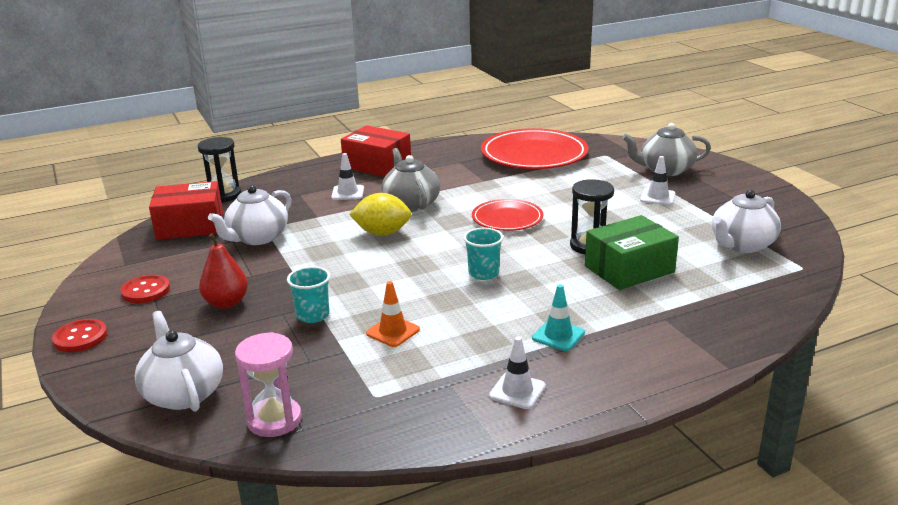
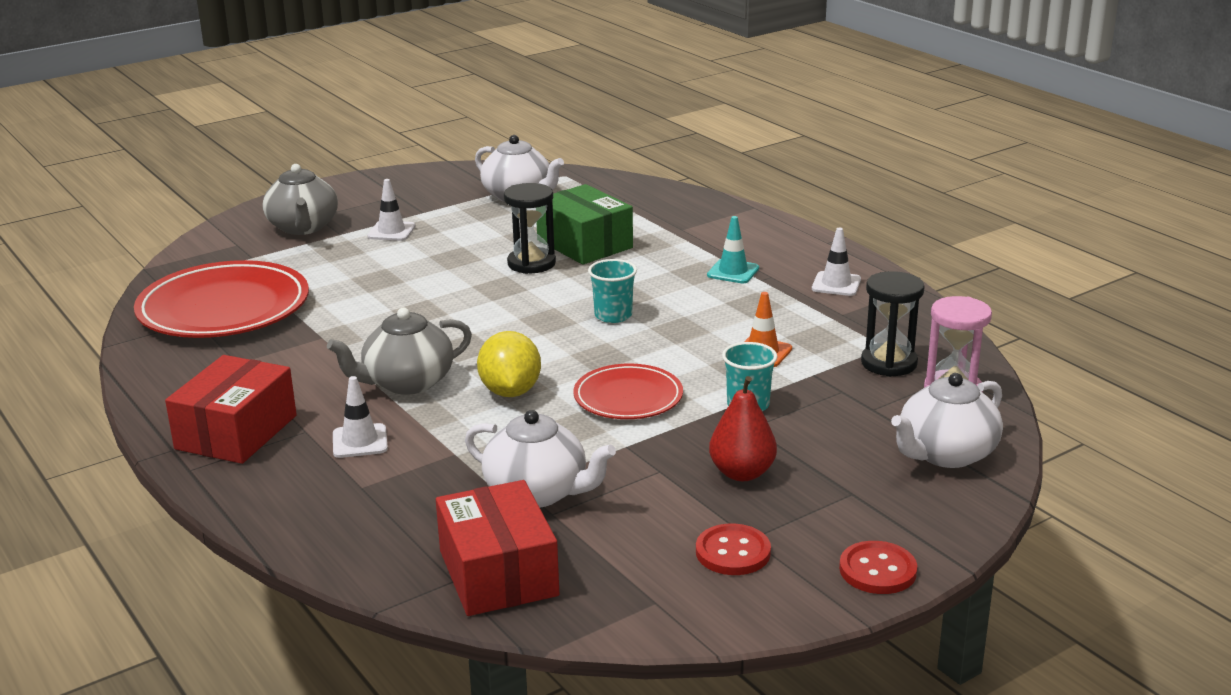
camera: 100 degrees left, 0 degrees up
(224, 195) = (359, 570): black hourglass -> black hourglass (889, 363)
(507, 219) = (458, 312): red plate -> red plate (628, 397)

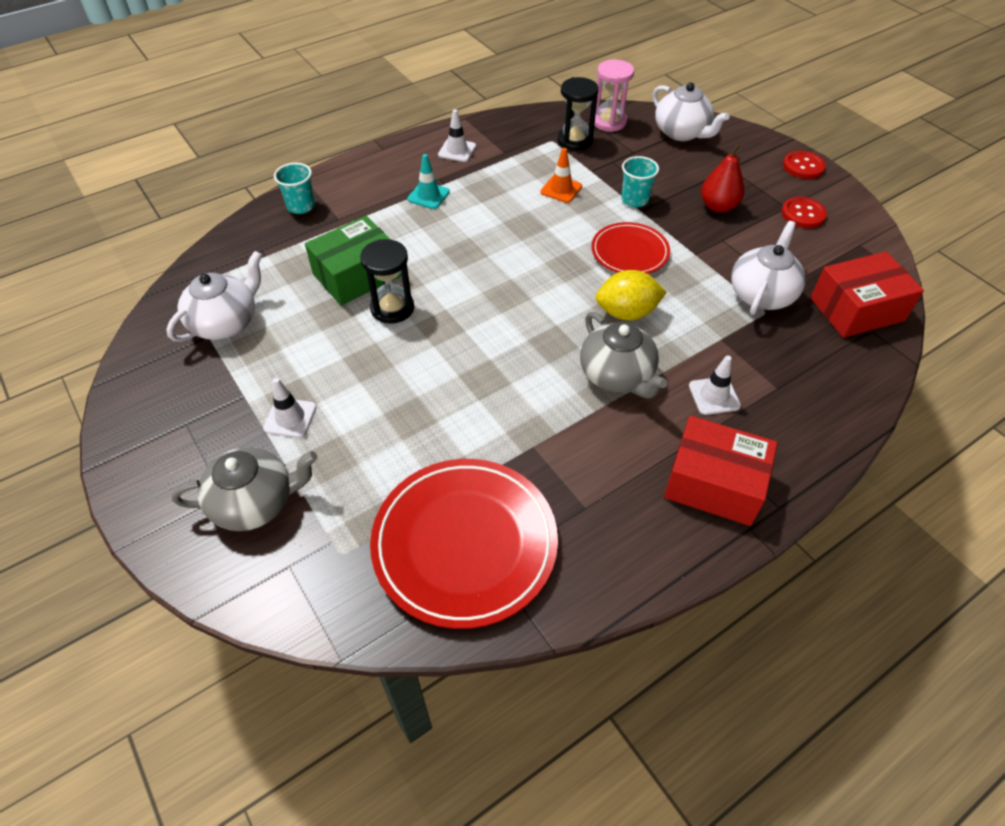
camera: 90 degrees left, 25 degrees up
(613, 315) = (500, 259): turquoise cup -> turquoise cup (301, 206)

